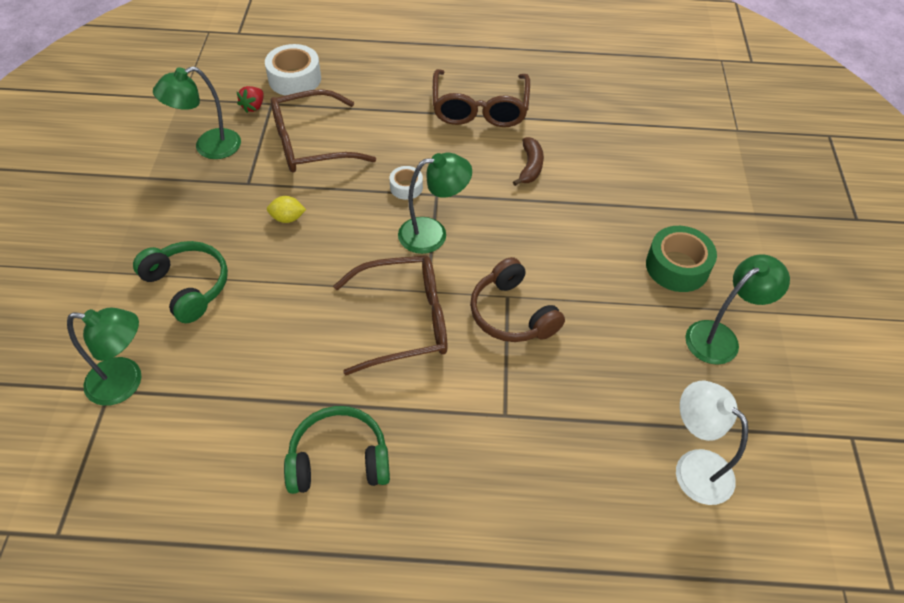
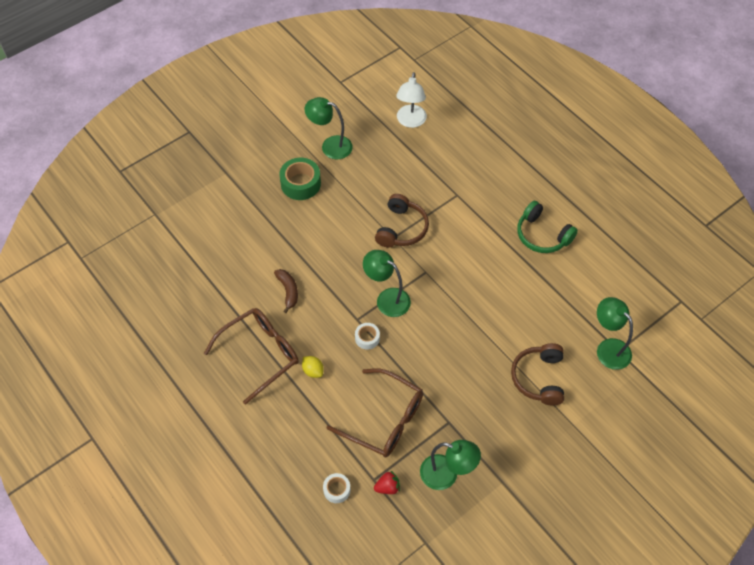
camera: 130 degrees left, 5 degrees up
(188, 286) = (539, 378): green headphones -> brown headphones
(287, 218) = (450, 376): yellow lemon -> yellow lemon (313, 371)
(294, 79) = (336, 490): white tape -> white tape, size x0.56
(404, 321) = (453, 267): brown glasses -> none
(530, 167) = (288, 291): brown banana -> brown banana turned 105 degrees clockwise

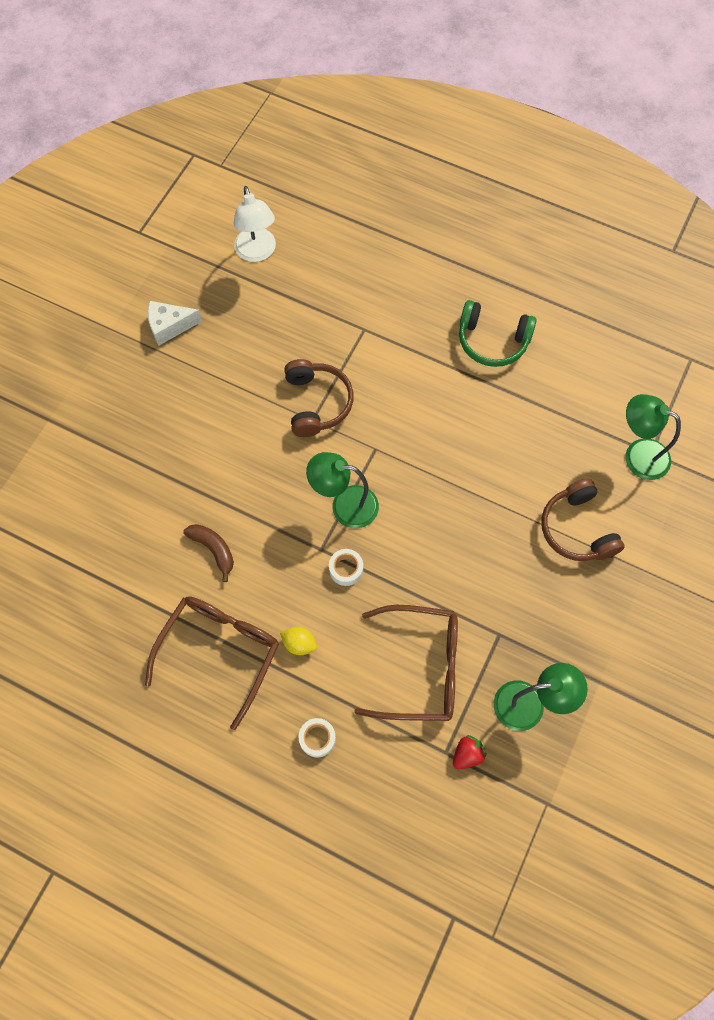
camera: 25 degrees left, 10 degrees up
(300, 183) = (156, 394): green tape -> none
(330, 146) = (169, 326): green lamp -> white cheese
(336, 490) = (407, 788): white tape -> white tape (317, 738)

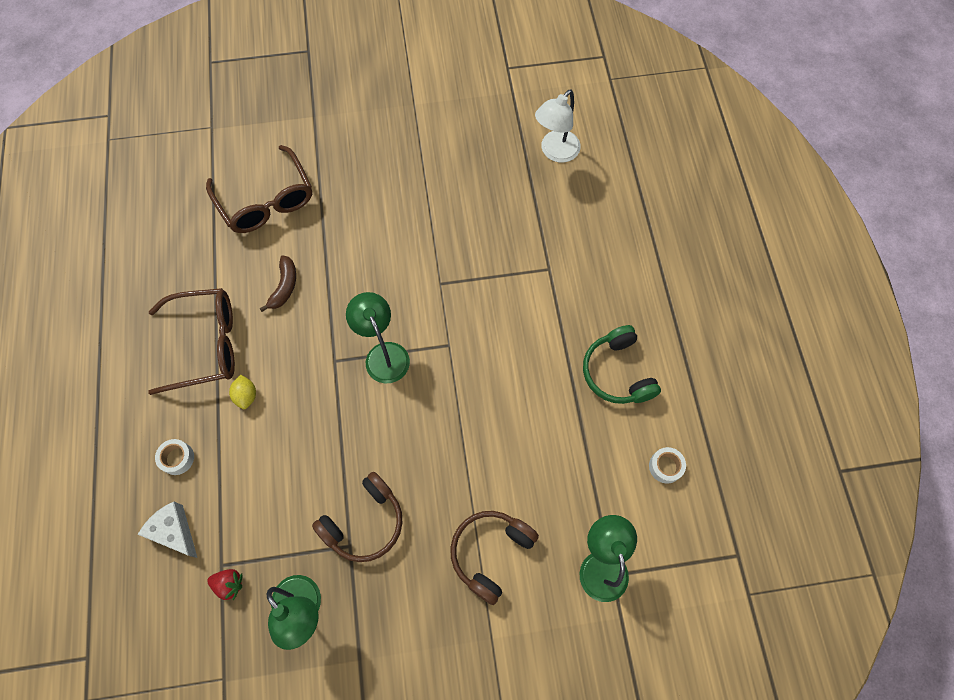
camera: 55 degrees right, 0 degrees up
(169, 326) = (445, 138): white cheese -> white cheese (174, 531)
(317, 403) = (457, 277): brown headphones -> brown headphones (364, 522)
(346, 569) = (329, 390): white tape -> white tape (665, 466)
(420, 668) = (281, 500): brown glasses -> brown glasses (266, 201)

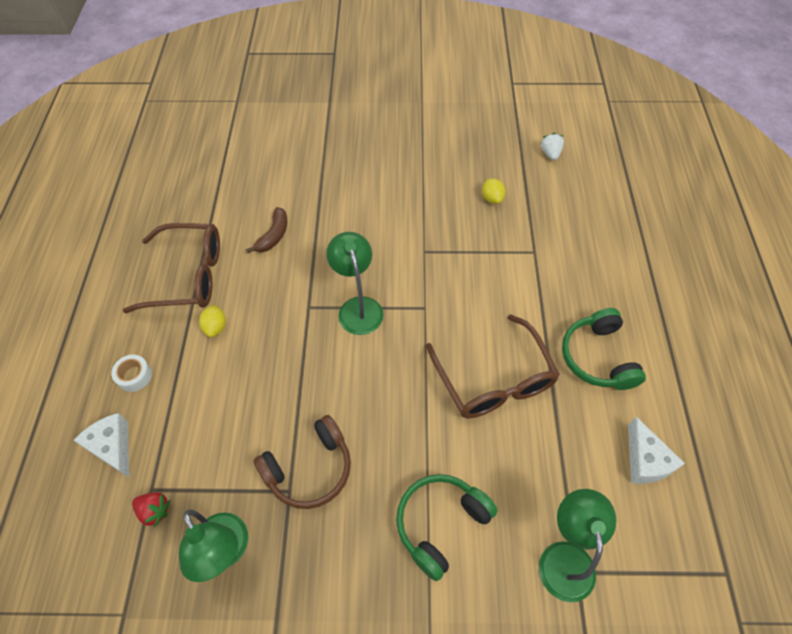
camera: 10 degrees right, 10 degrees down
(266, 201) = (272, 163): brown glasses -> brown glasses (494, 379)
(490, 553) = (440, 524): brown headphones -> green headphones
(501, 213) = (492, 198): none -> yellow lemon
(555, 152) = (550, 154): white lamp -> white strawberry
(665, 466) = (645, 461): white tape -> white cheese

